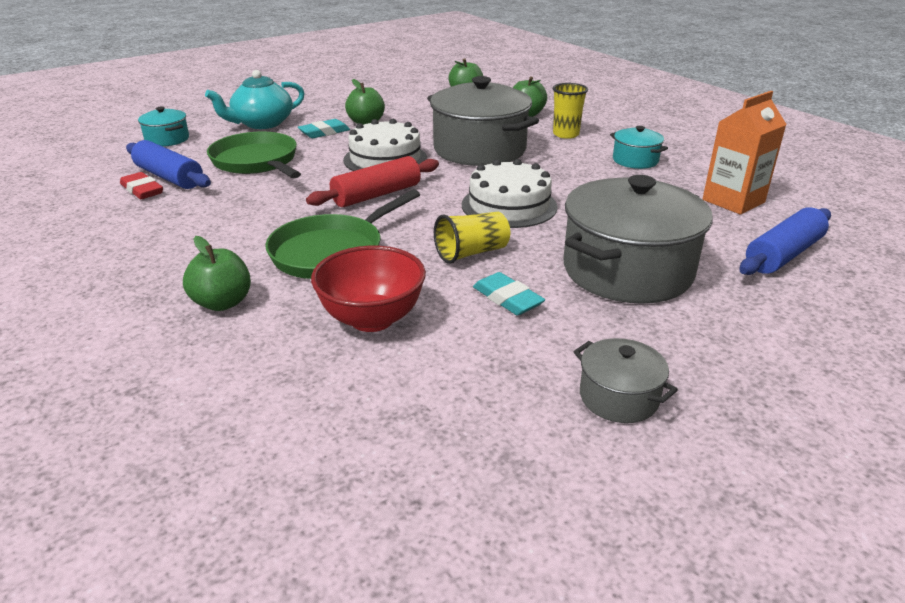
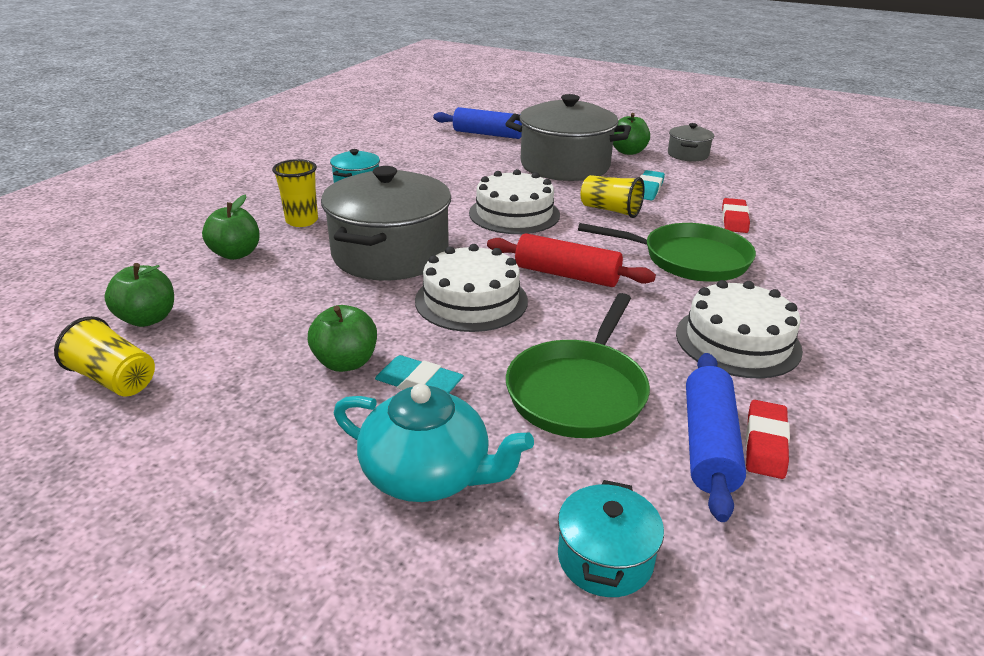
camera: 120 degrees left, 0 degrees up
(214, 221) = (737, 341): none -> white cake
(222, 303) = (812, 274): green apple -> green apple (628, 152)
(372, 319) = (734, 219): red bowl -> red eraser
(415, 87) = (114, 379): none -> yellow cup
(733, 201) = (416, 148): orange carton -> none

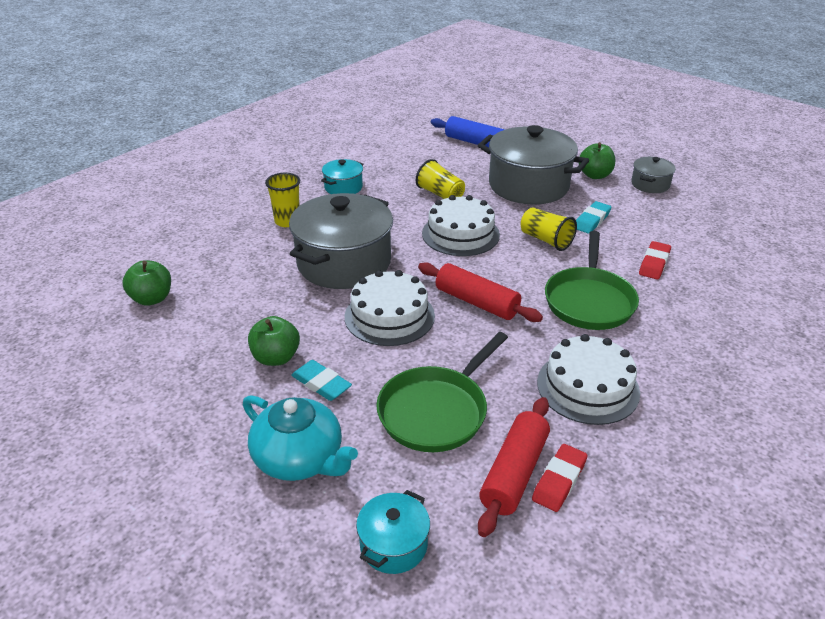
camera: 15 degrees right, 5 degrees up
(114, 379) = (118, 346): yellow cup -> yellow cup (440, 194)
(236, 254) = (229, 247): green apple -> none
(689, 259) = (589, 301): green pan -> green pan turned 75 degrees clockwise
(708, 444) = (514, 473): blue rolling pin -> red rolling pin

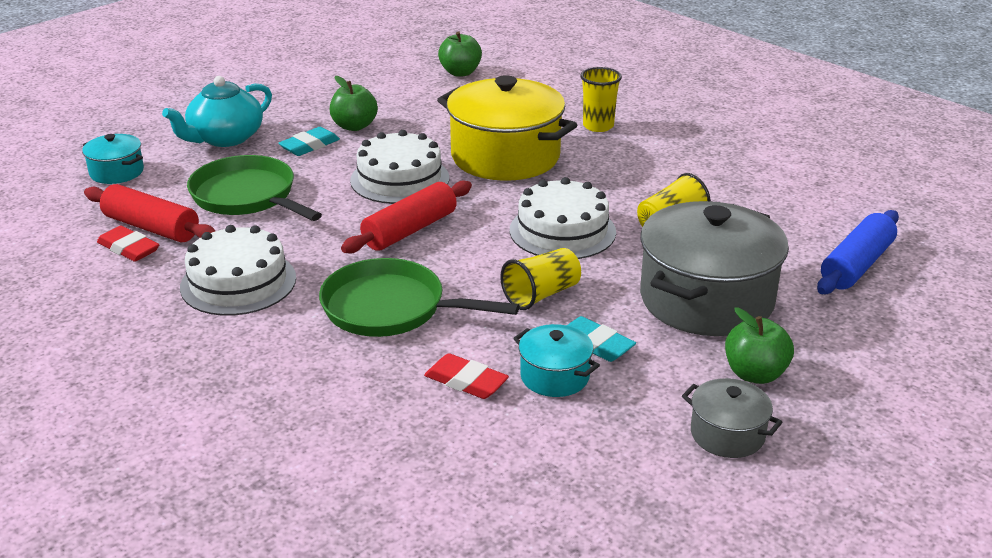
camera: 95 degrees right, 5 degrees down
(343, 187) = (684, 157): turquoise pot -> turquoise pot (554, 376)
(344, 263) = (505, 157): grey pot -> yellow pot

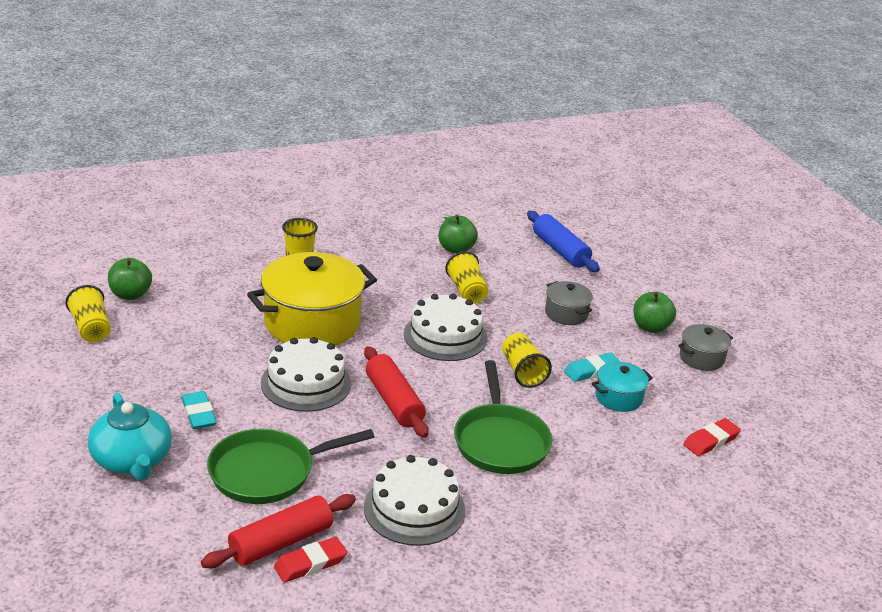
camera: 70 degrees left, 0 degrees up
(117, 172) = (142, 547): turquoise pot -> none
(354, 126) = (183, 379): green apple -> green apple (456, 249)
(391, 308) = (500, 441): green pan -> green pan turned 45 degrees counterclockwise
(393, 73) = (91, 328): none -> yellow cup
(466, 381) = (607, 434): red eraser -> red eraser (711, 441)
(706, 300) = (566, 313): grey pot -> grey pot, size x0.47

